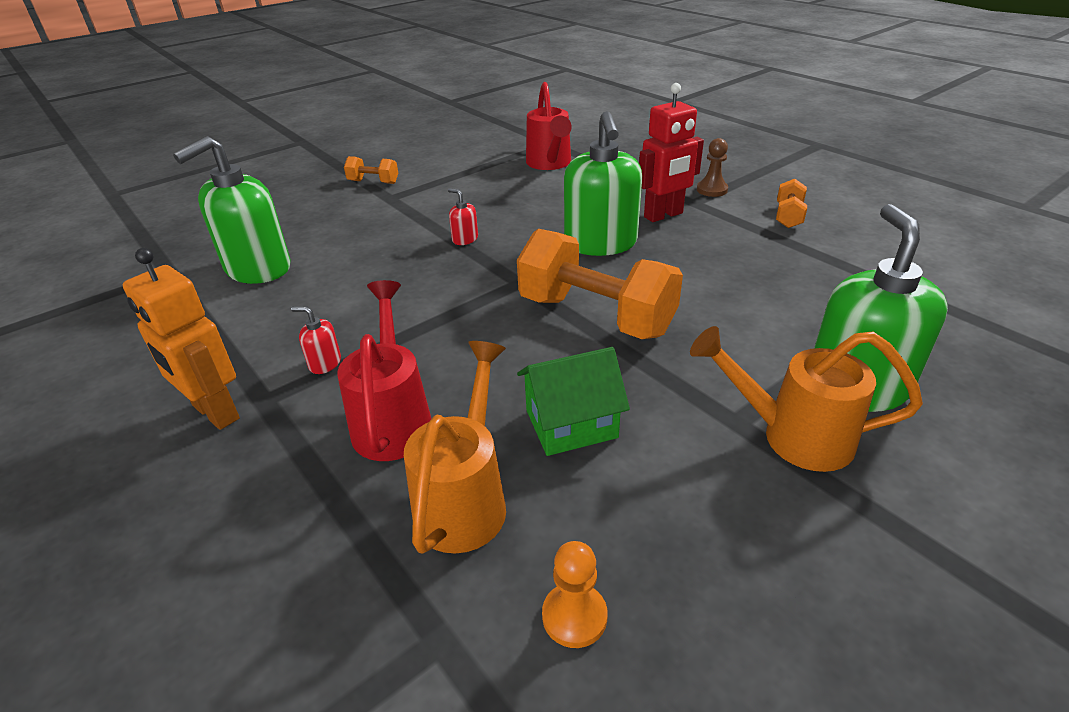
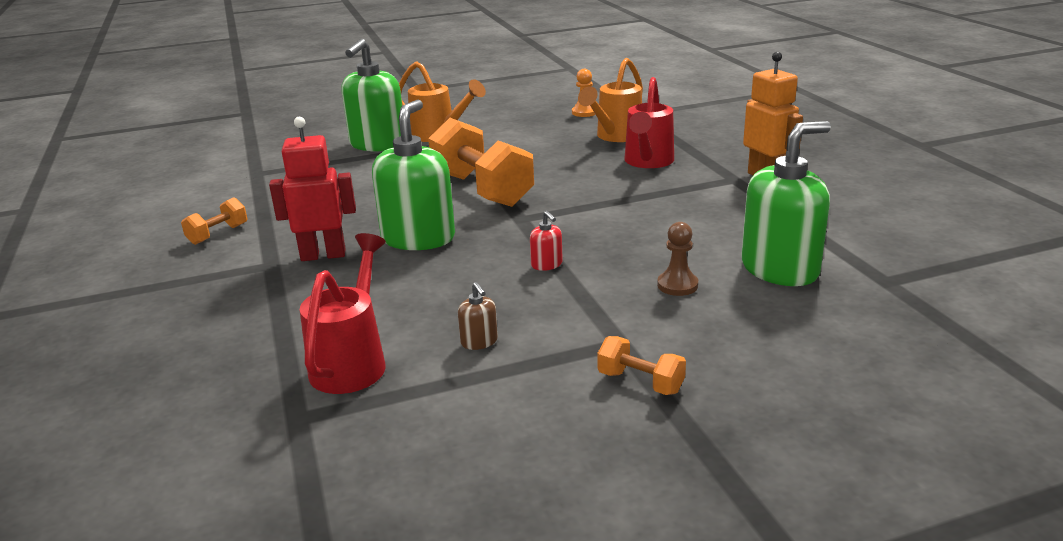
camera: 160 degrees left, 10 degrees down
(324, 363) = (694, 190): red soap dispenser -> none
(481, 184) = (479, 342): none -> brown soap dispenser
(571, 424) = (545, 150): green house -> none
(712, 190) = (228, 275): brown pawn -> brown pawn (677, 285)

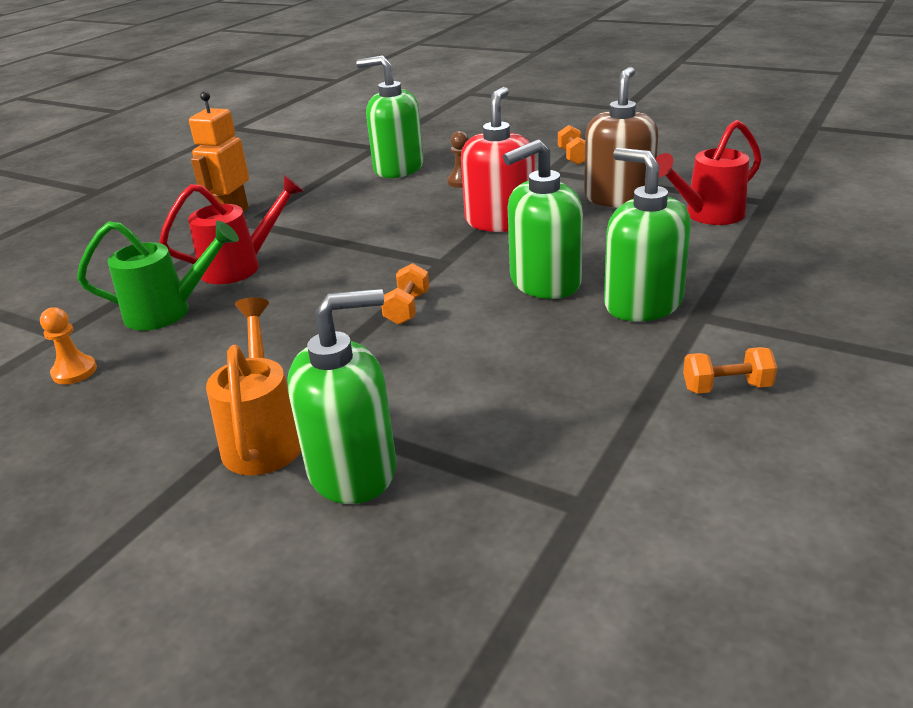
camera: 130 degrees left, 5 degrees up
(323, 255) = (642, 303): red robot -> green soap dispenser
(479, 342) = (618, 198): brown soap dispenser -> brown soap dispenser, size x2.44
(482, 190) = (407, 308): orange dumbbell -> orange dumbbell, size x0.46
(547, 264) = (500, 221): red soap dispenser -> red soap dispenser, size x2.44
(615, 137) = (169, 311): orange watering can -> green watering can

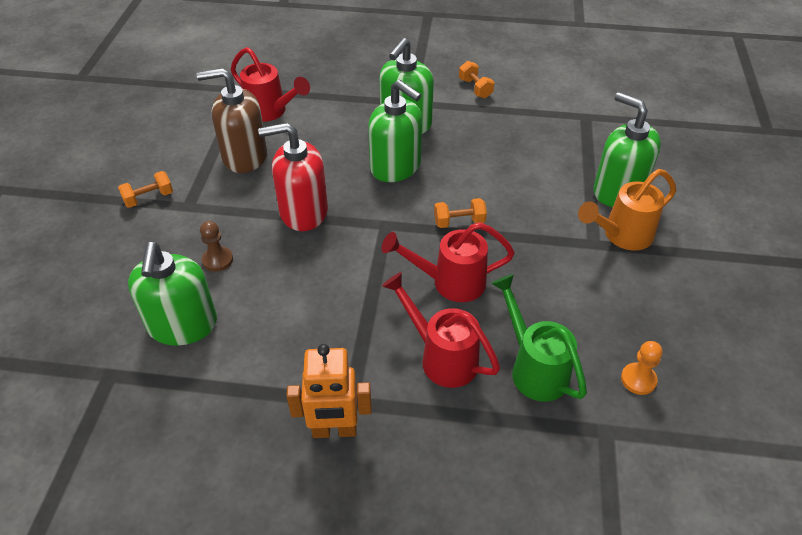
camera: 115 degrees left, 15 degrees up
(322, 286) = (449, 282): none -> red watering can

